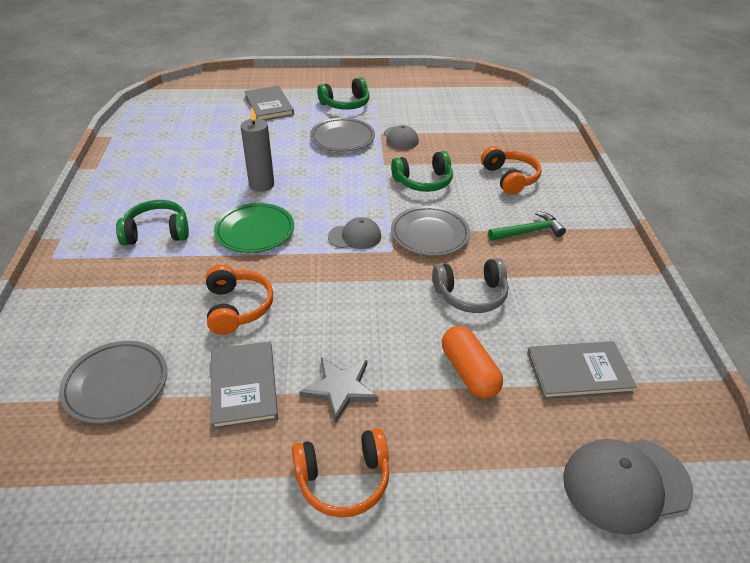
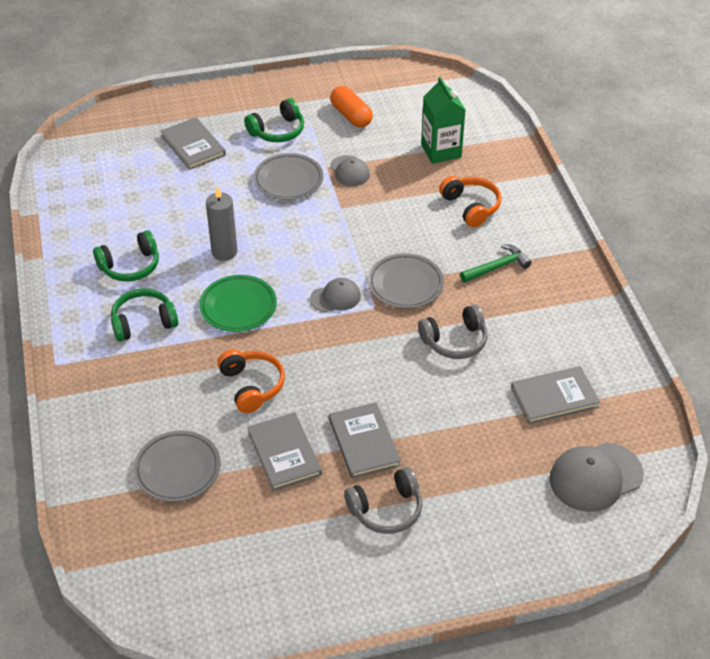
camera: 10 degrees left, 5 degrees up
(340, 389) = (364, 442): grey star -> grey book
(343, 479) = (386, 509): orange headphones -> grey headphones
(423, 181) = (386, 224): green headphones -> green headphones (130, 266)
(469, 372) = (466, 411): orange capsule -> orange capsule (351, 116)
(489, 133) = (441, 151): none -> green carton

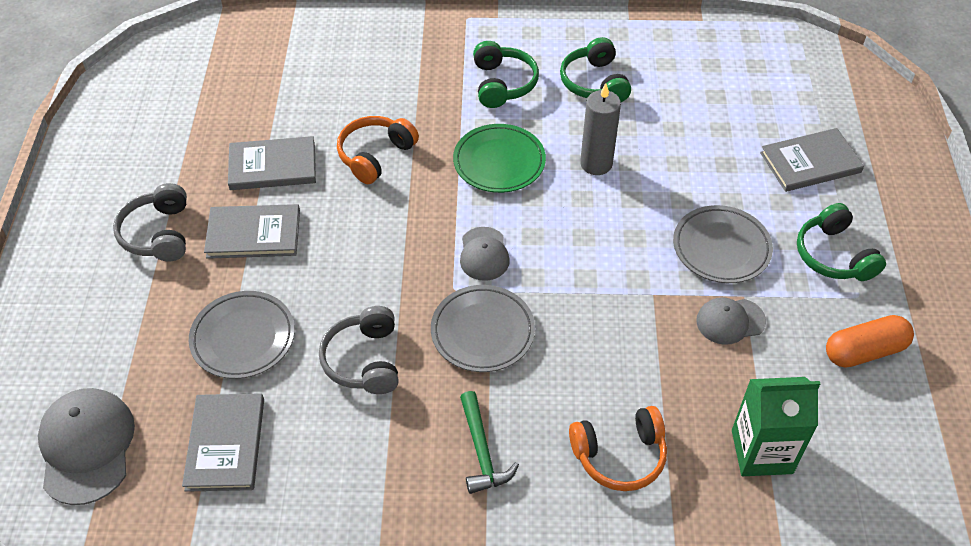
camera: 105 degrees right, 5 degrees up
(177, 469) = (293, 86): grey plate -> grey plate (243, 338)
(252, 386) = (375, 155): orange headphones -> orange headphones turned 135 degrees clockwise

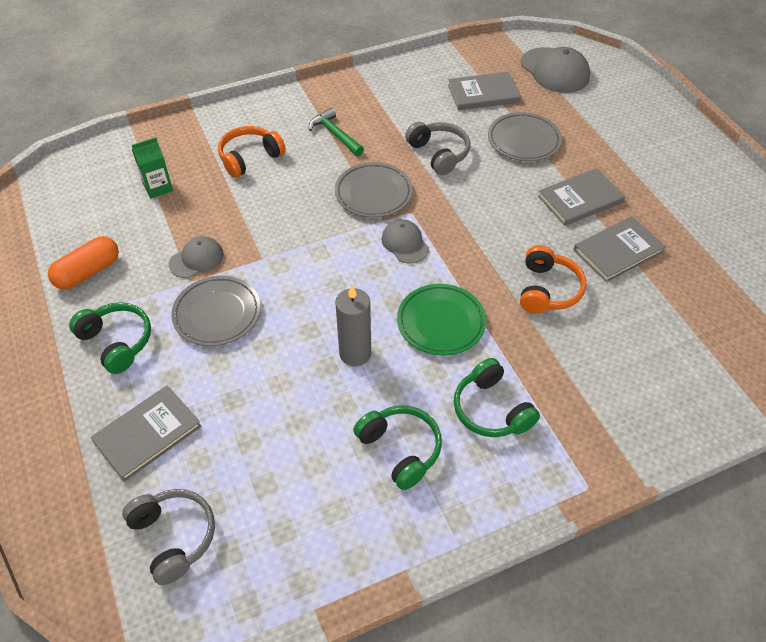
camera: 155 degrees right, 0 degrees up
(158, 234) = (643, 177): grey headphones -> grey headphones (174, 537)
(225, 444) = (483, 93): grey book -> grey book turned 75 degrees counterclockwise
(762, 451) = (158, 187): green carton -> green carton, size x0.66

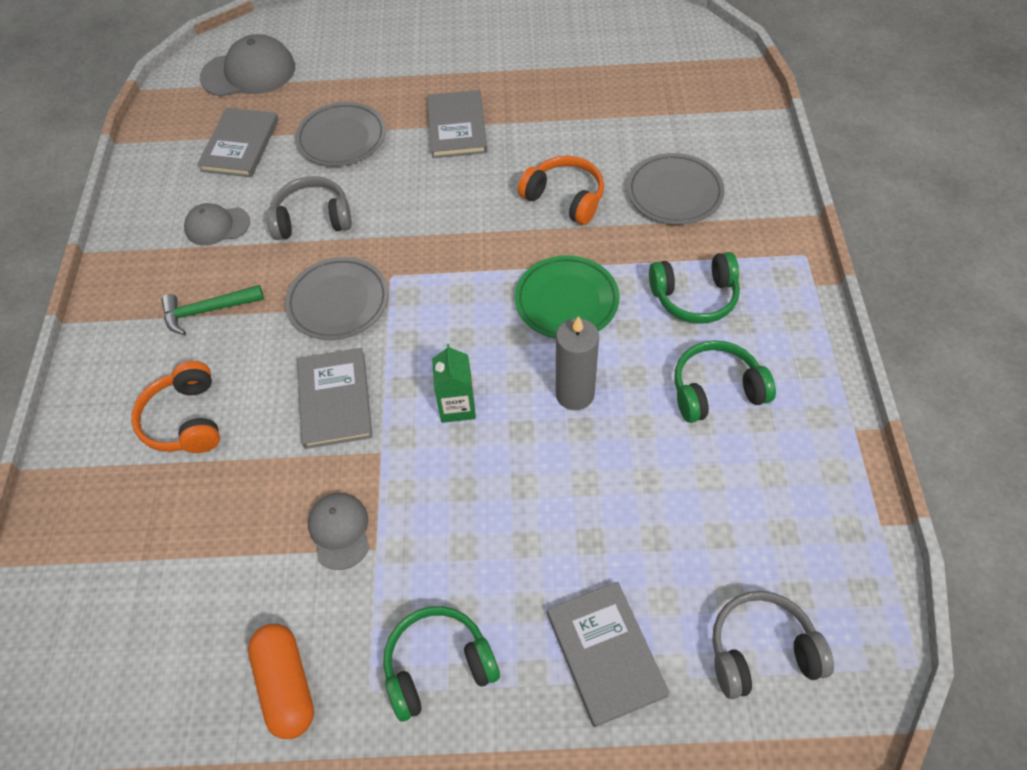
camera: 65 degrees left, 5 degrees up
(158, 187) = (169, 553): green carton -> green carton (457, 406)
(217, 314) = (448, 527): grey plate -> grey plate (674, 193)
(405, 243) = (436, 297): grey cap -> grey cap (217, 226)
(618, 251) = (542, 126): grey book -> grey book (335, 400)

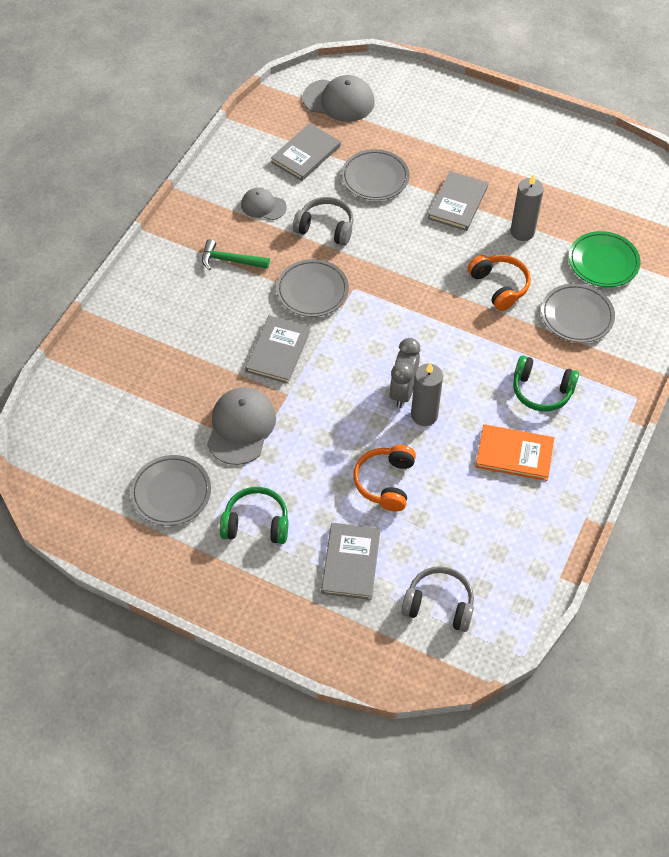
camera: 25 degrees right, 0 degrees up
(185, 420) = (186, 323): orange headphones -> orange headphones (385, 482)
(286, 685) = (171, 493): orange capsule -> grey plate
(339, 531) = (241, 427): grey cap -> grey cap, size x1.66
(457, 406) = (348, 389): green carton -> none
(529, 376) = (403, 391): none -> grey clock
(551, 128) = (522, 232): none -> grey candle
(566, 301) = (456, 355): green plate -> green plate (603, 262)
(716, 390) = (514, 454): green headphones -> orange book

